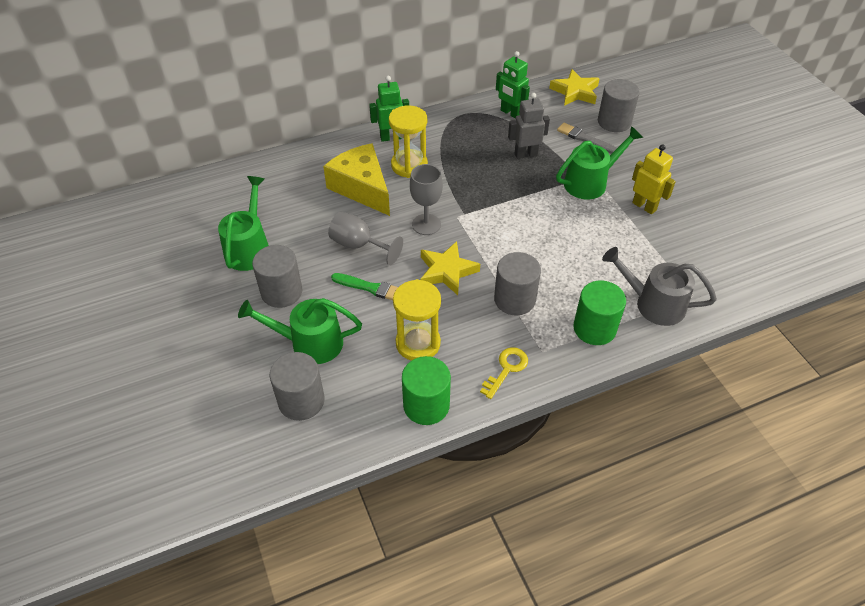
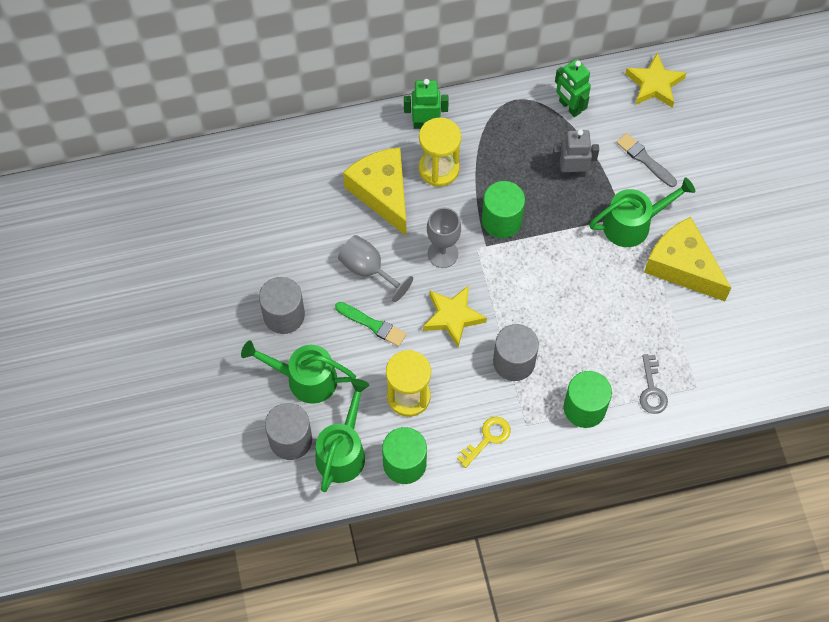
camera: 10 degrees right, 15 degrees up
(249, 248) = (256, 255): green watering can -> green watering can (343, 451)
(474, 194) = (501, 220): none -> green cylinder
(614, 122) = (686, 139): grey cylinder -> none
(644, 206) = (682, 266): yellow robot -> yellow cheese
(653, 304) = (652, 390): grey watering can -> grey key

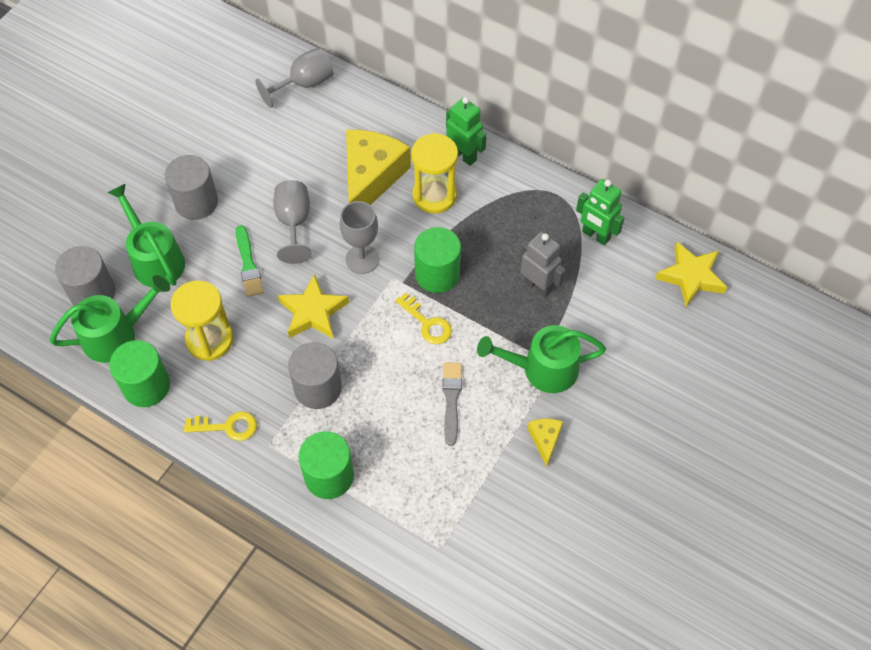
camera: 45 degrees right, 5 degrees down
(255, 166) = (304, 84): none -> grey goblet
(532, 258) = (427, 323): none -> yellow key
(569, 107) = (595, 235): green robot -> green robot turned 60 degrees counterclockwise
(633, 224) = (542, 369): green watering can -> green watering can turned 150 degrees clockwise
(645, 159) = (612, 328): grey brush -> grey brush (451, 400)
(652, 390) = (400, 514): grey key -> none
(682, 266) = (545, 440): yellow cheese -> yellow cheese, size x0.45

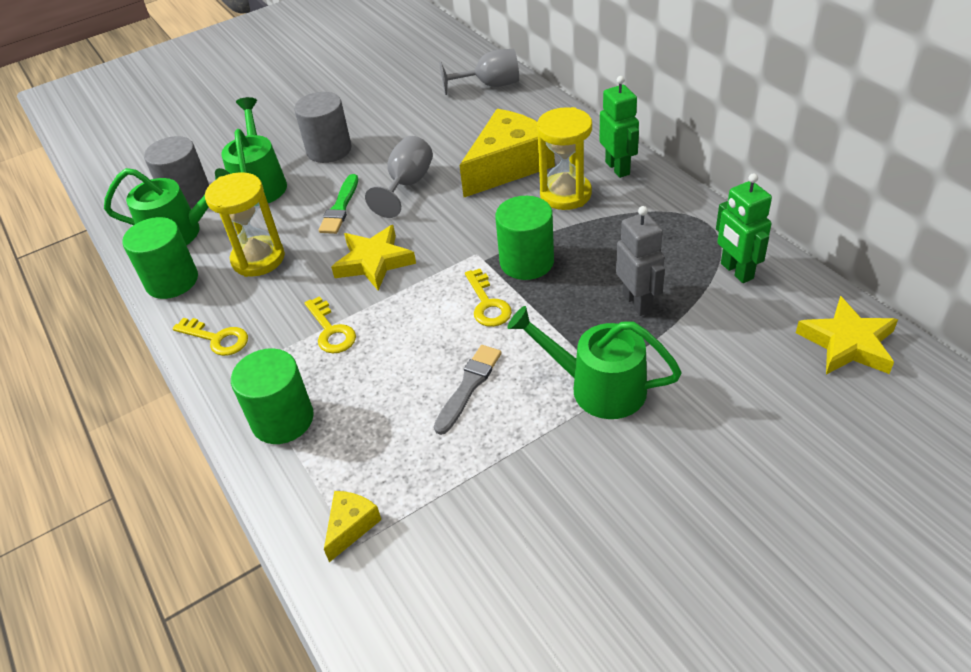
camera: 30 degrees right, 15 degrees down
(318, 388) = (331, 331): grey cylinder -> yellow key
(362, 259) = (455, 230): grey goblet -> none
(545, 440) = (558, 466): yellow cheese -> yellow cheese (351, 526)

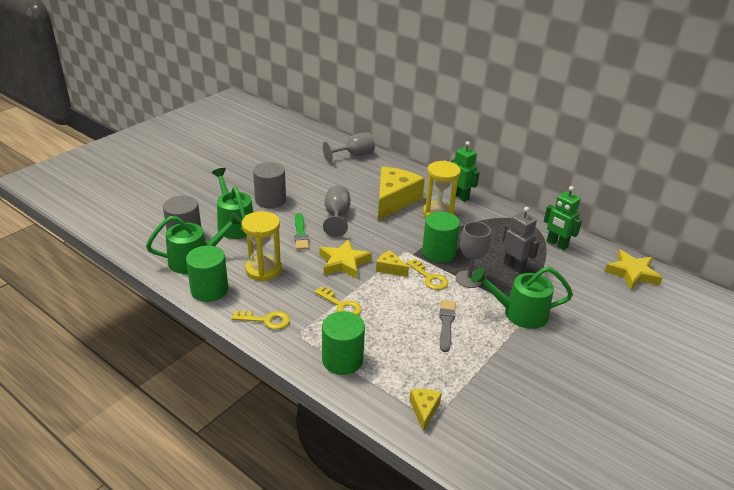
camera: 25 degrees left, 10 degrees down
(436, 280) = (390, 268): none -> yellow cheese
(548, 315) = (468, 279): none -> grey goblet

